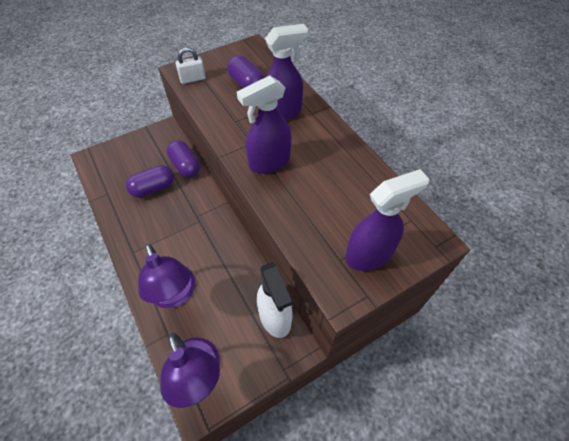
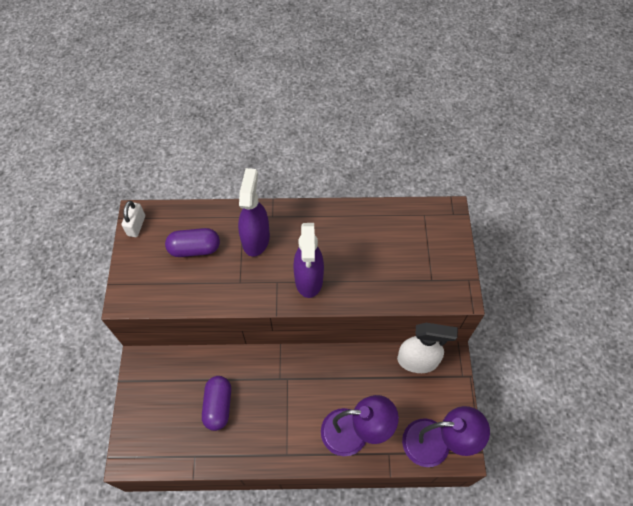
camera: 60 degrees left, 5 degrees up
(185, 166) = (209, 363): purple capsule -> none
(192, 79) = (150, 293): white padlock -> white padlock (136, 225)
(369, 254) = (438, 259): purple spray bottle -> none

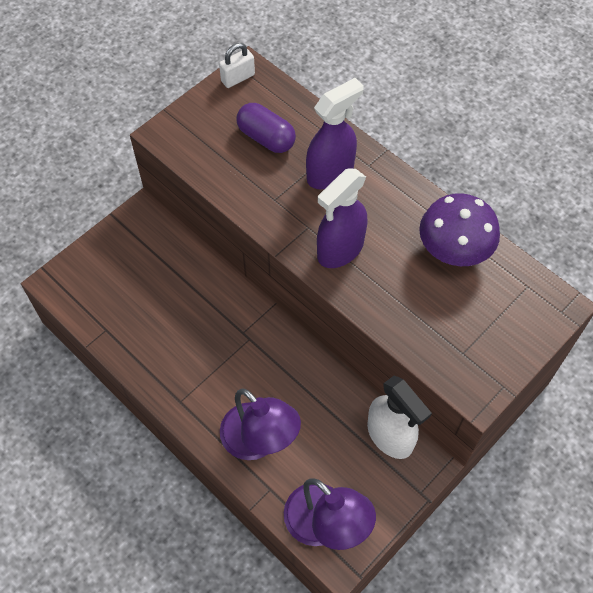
camera: 45 degrees right, 0 degrees up
(218, 406) = (167, 307): purple capsule -> none
(368, 226) = (454, 249): none -> purple mushroom

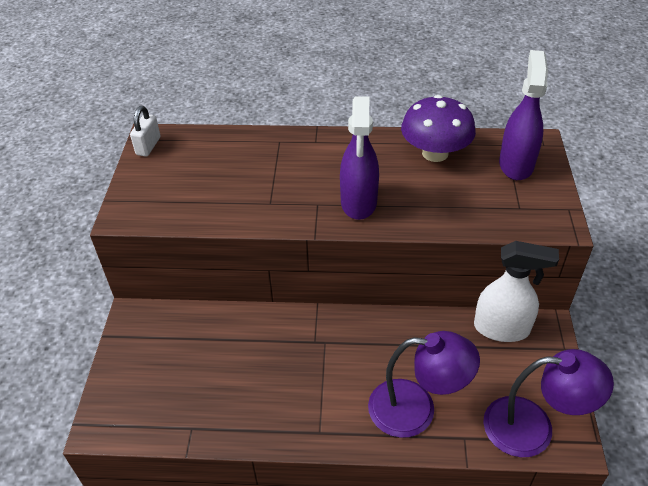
camera: 40 degrees left, 15 degrees down
(266, 138) = (216, 169): purple capsule -> none
(330, 173) = (293, 162): purple spray bottle -> purple spray bottle (516, 164)

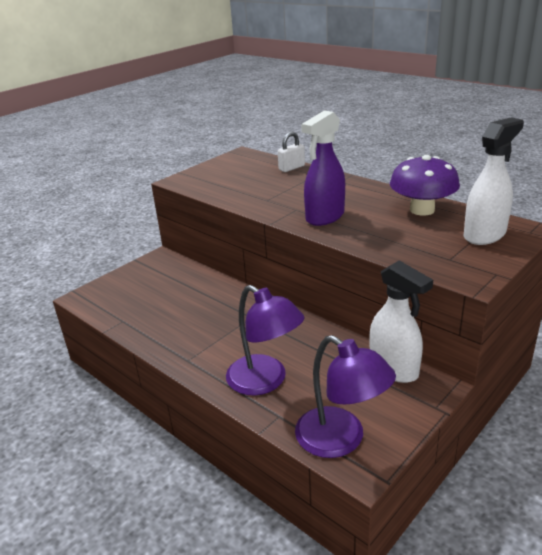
camera: 40 degrees right, 15 degrees down
(148, 146) = (234, 156): white padlock -> white padlock (291, 168)
(516, 164) = (485, 235): purple spray bottle -> white spray bottle

